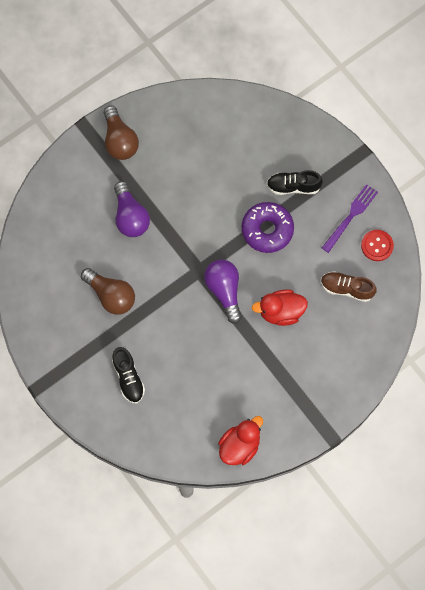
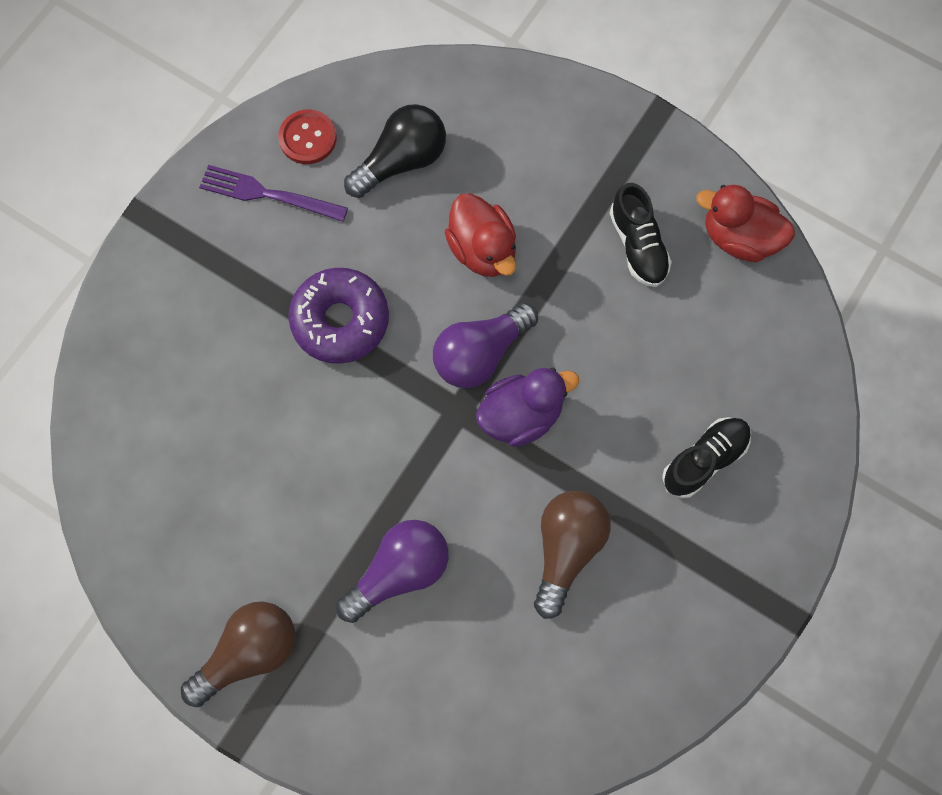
camera: 110 degrees left, 0 degrees up
(185, 299) = (521, 415): none -> purple duck
(293, 186) = (242, 304): black shoe -> black shoe (638, 245)
(346, 288) = (401, 161): brown shoe -> black light bulb

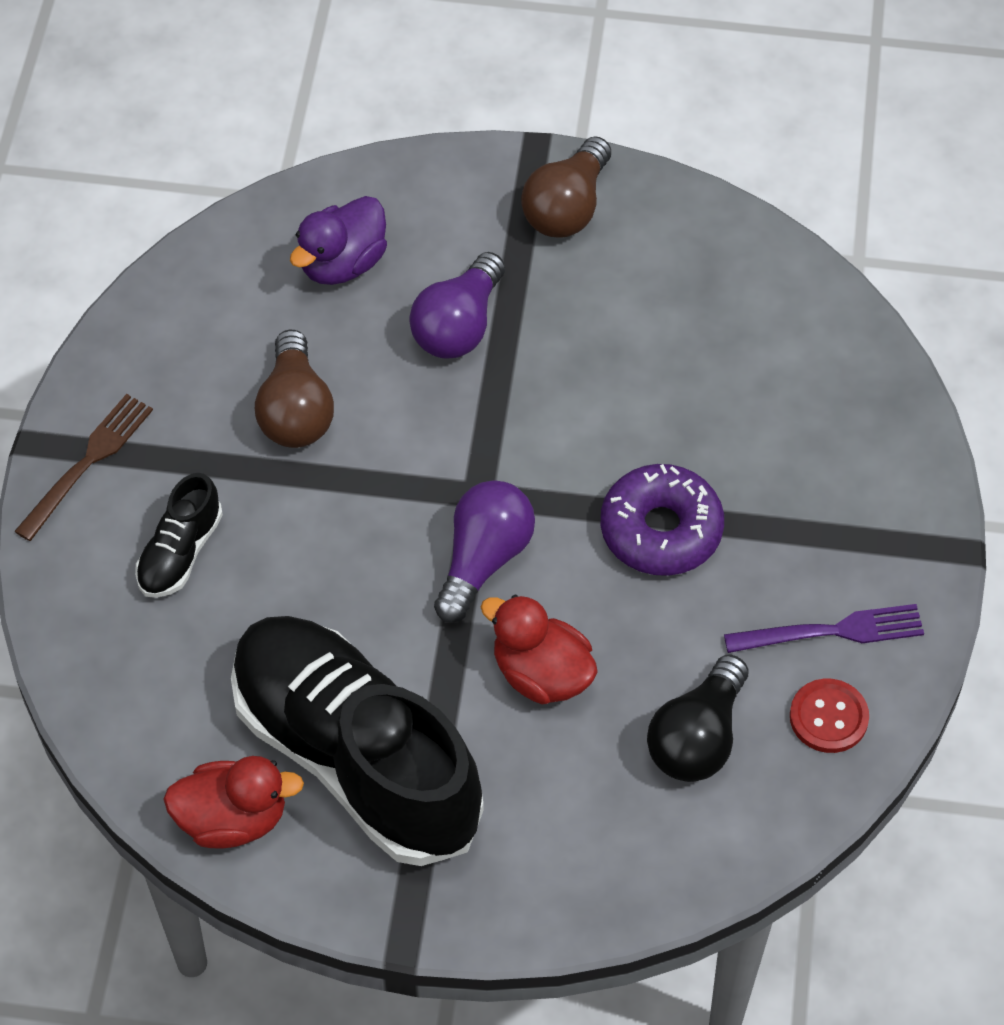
camera: 155 degrees right, 15 degrees down
(521, 415) = (406, 516): purple duck -> purple duck (342, 264)
(638, 245) = (355, 757): black shoe -> black shoe, size x2.37
(750, 576) = (88, 461): none -> brown fork

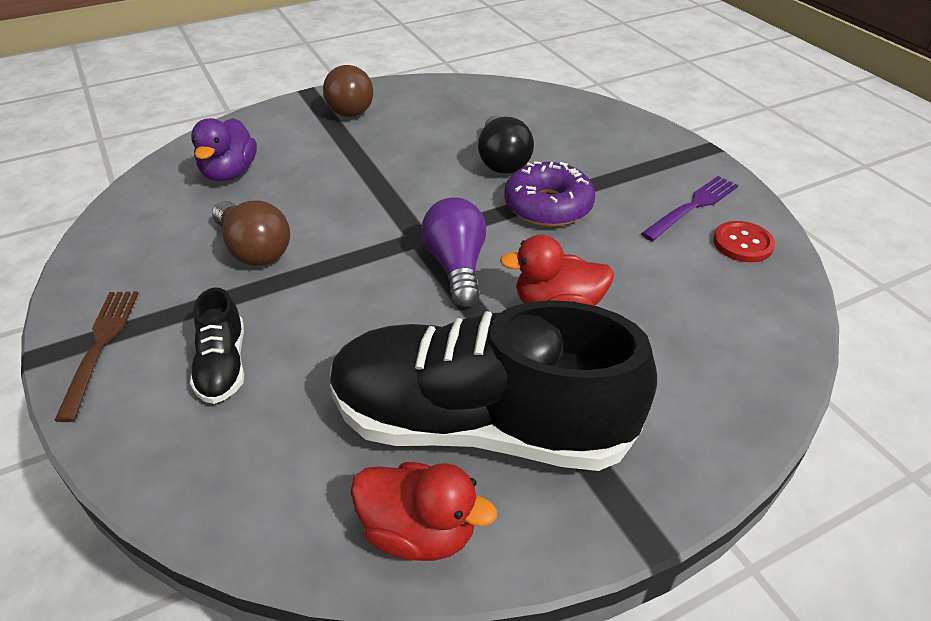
camera: 35 degrees left, 15 degrees down
(233, 819) = (419, 532): red duck -> red duck turned 60 degrees clockwise
(459, 326) = (331, 171): purple light bulb -> none
(697, 738) = (688, 290): black light bulb -> black light bulb (502, 160)

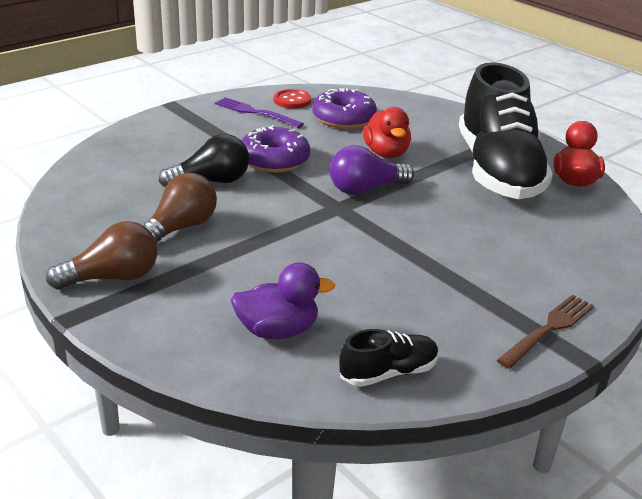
camera: 105 degrees left, 10 degrees down
(100, 345) = (549, 328): brown fork -> brown fork turned 150 degrees clockwise
(223, 365) = (523, 264): black shoe -> black shoe (388, 372)
(254, 249) = (393, 282): brown light bulb -> brown light bulb (180, 228)
(681, 285) = (343, 118): none -> purple donut

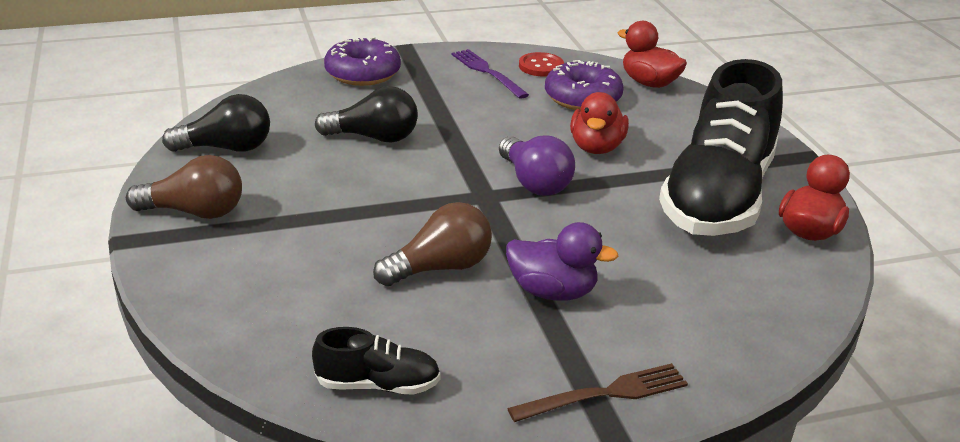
camera: 25 degrees right, 0 degrees up
(92, 217) = (226, 148): none -> black light bulb
(180, 228) = (300, 178): brown light bulb -> brown light bulb (440, 268)
(274, 160) = (461, 128): purple donut -> purple donut (362, 73)
(277, 330) = (304, 308): purple duck -> purple duck (552, 292)
(365, 189) = (534, 183): purple light bulb -> purple light bulb turned 120 degrees counterclockwise
(381, 98) = (649, 83): none -> red duck

